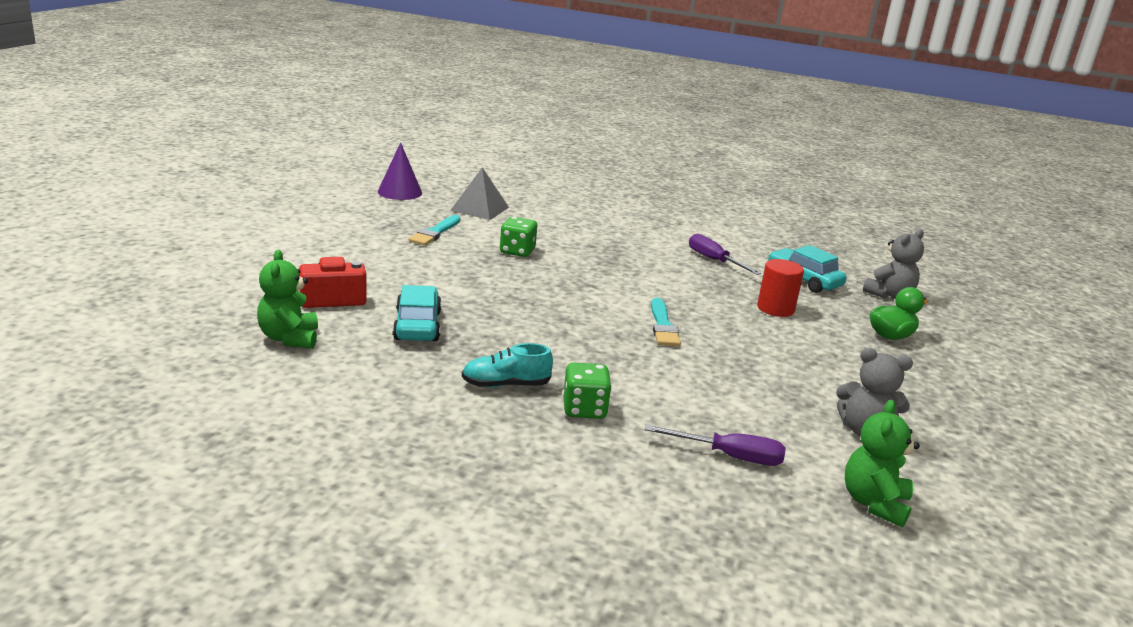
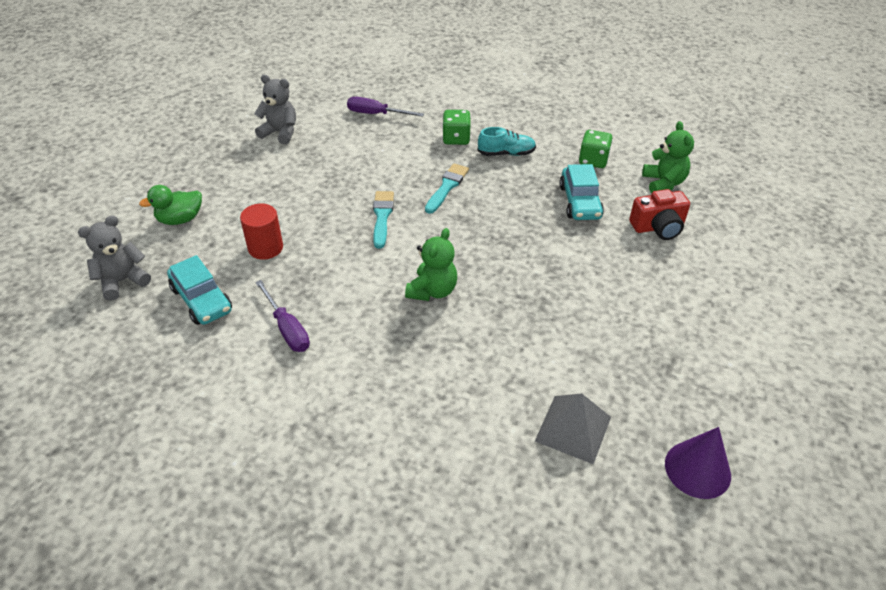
camera: 175 degrees left, 20 degrees up
(435, 232) = (611, 352): turquoise brush -> turquoise brush (447, 187)
(517, 251) = (512, 321): green dice -> green dice (593, 160)
(874, 503) = (309, 94): green teddy bear -> green teddy bear (432, 291)

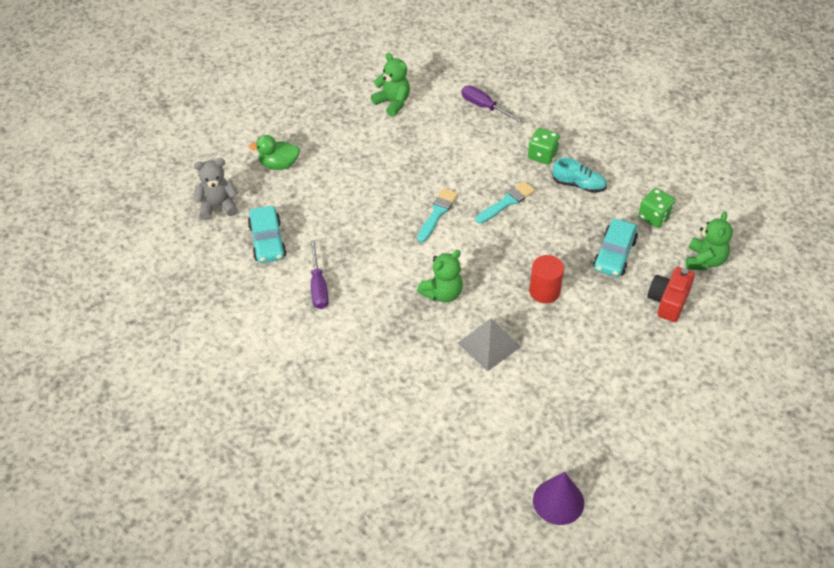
camera: 25 degrees right, 5 degrees up
(265, 248) = (332, 212): red cylinder -> red cylinder (544, 291)
(280, 133) = (393, 103): grey teddy bear -> green teddy bear
(573, 429) = (485, 438): grey pyramid -> grey pyramid (488, 345)
(658, 227) = (668, 301): red camera -> red camera turned 105 degrees clockwise

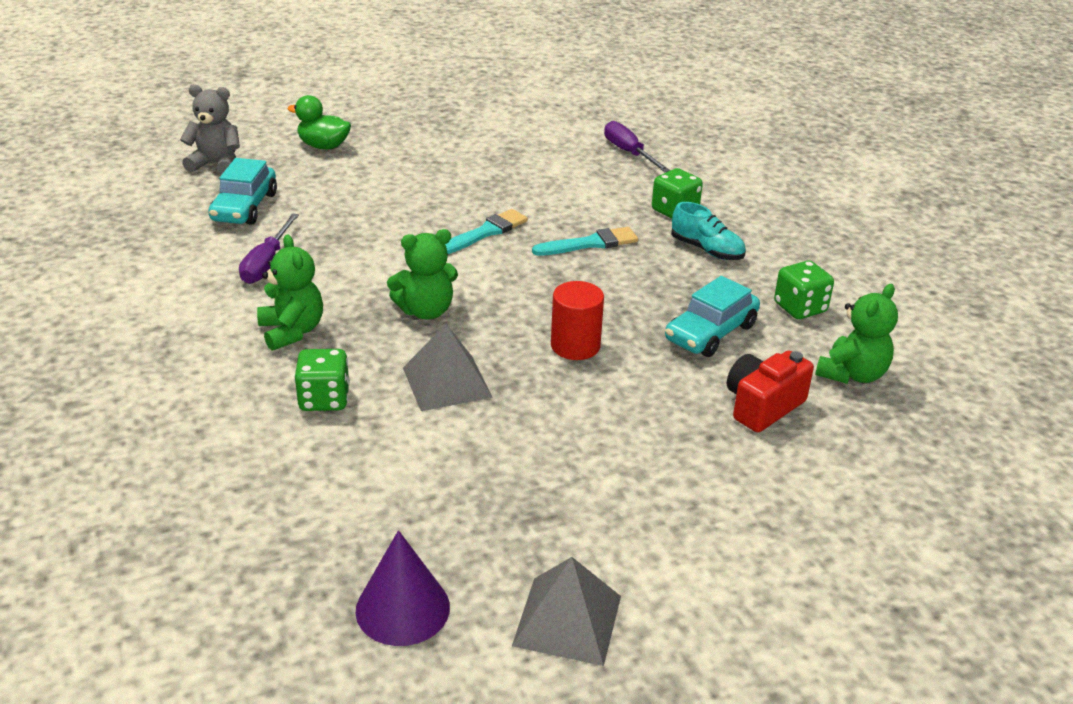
camera: 20 degrees right, 15 degrees down
(393, 103) = (512, 125): green teddy bear -> green teddy bear (292, 331)
(428, 382) = (324, 399): none -> green dice
(641, 477) = (567, 620): none -> grey pyramid

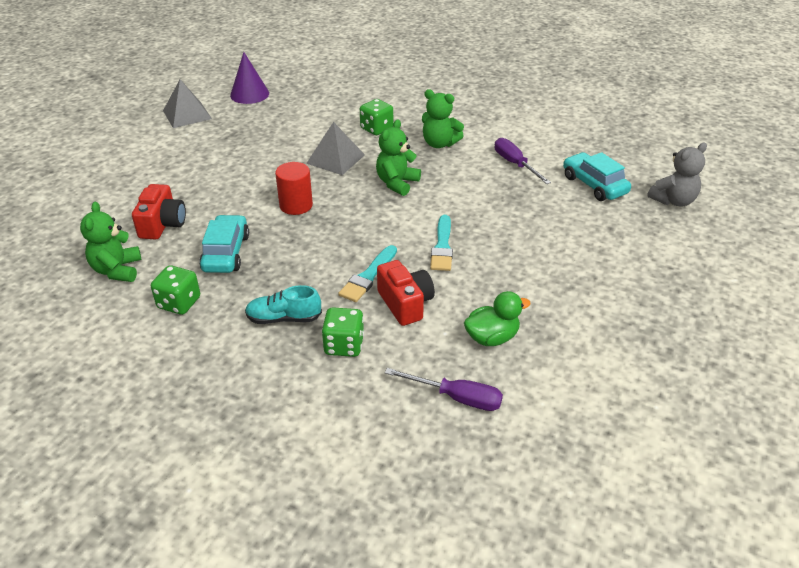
camera: 140 degrees right, 5 degrees up
(323, 146) = (656, 252): green duck -> green duck (492, 337)
(586, 211) = (405, 304): none -> red camera

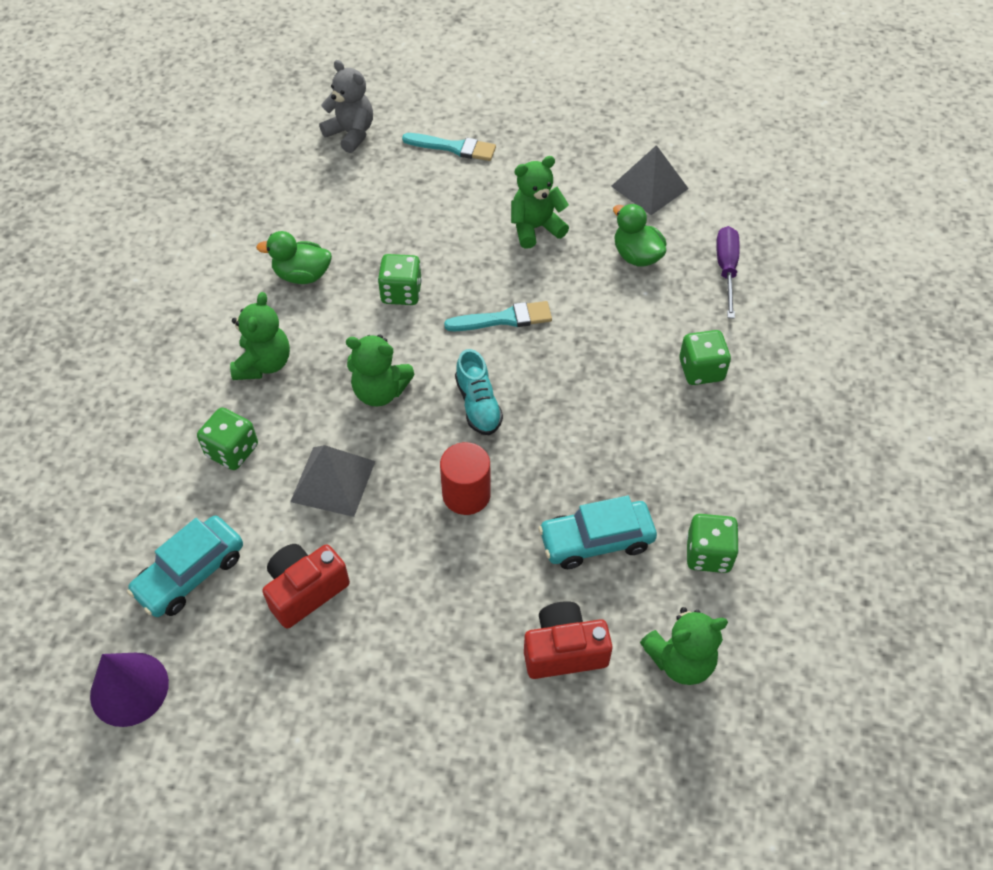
camera: 105 degrees left, 15 degrees up
(187, 114) = (225, 772): grey pyramid -> grey pyramid (649, 187)
(284, 318) = (686, 436): turquoise shoe -> turquoise shoe (478, 405)
(368, 276) = (584, 376): turquoise brush -> turquoise brush (453, 147)
(405, 304) = (616, 333): red camera -> red camera (305, 590)
(485, 203) = (401, 293): none -> green dice
(515, 164) = (302, 275): purple screwdriver -> green duck
(541, 282) = (535, 228): none -> green teddy bear
(594, 185) = (334, 198): turquoise car -> turquoise car (190, 574)

